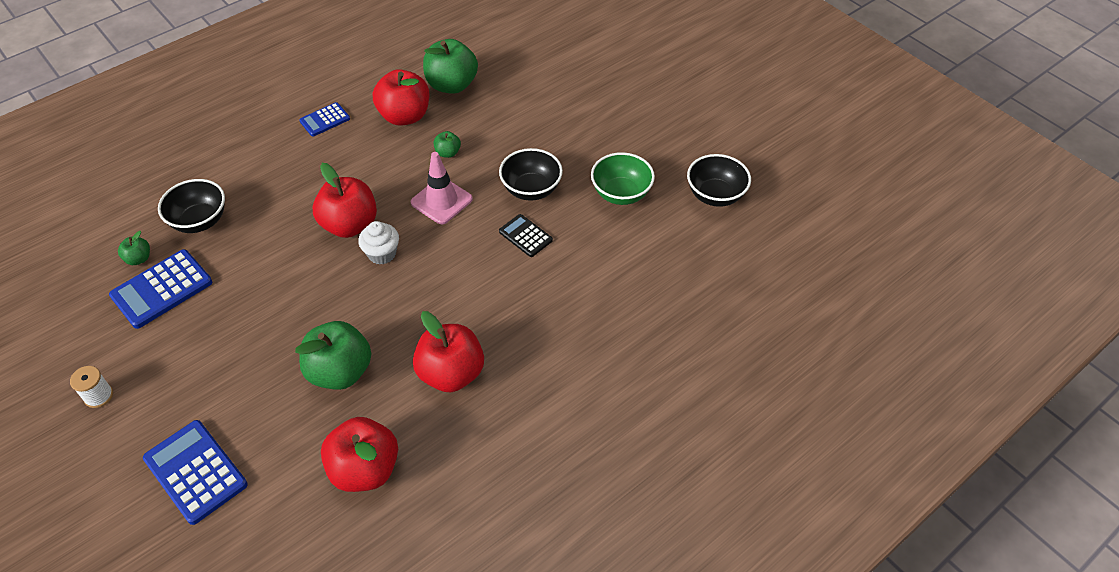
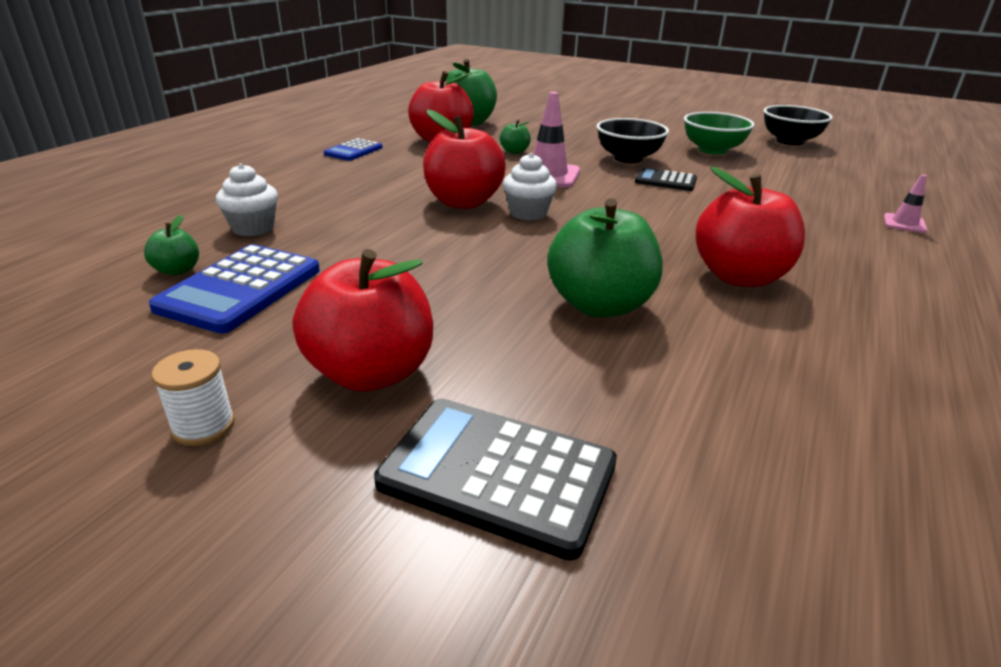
camera: 25 degrees left, 20 degrees down
(195, 472) = (497, 474): blue calculator -> black calculator
(200, 221) = (253, 228): black bowl -> white cupcake
(365, 469) = (769, 387): red apple -> red apple (371, 372)
(646, 353) = (904, 223): none -> pink traffic cone

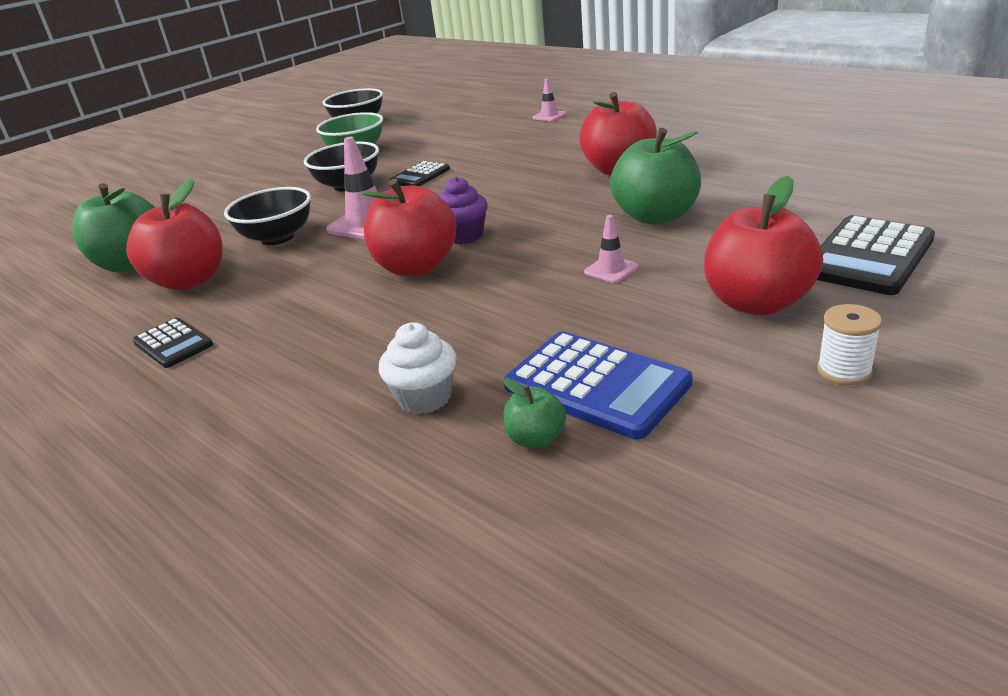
camera: 70 degrees left, 0 degrees up
(353, 151) = (173, 344): blue calculator -> black calculator
(456, 285) = (611, 270): none -> pink traffic cone
(515, 151) = (277, 237): green apple -> black bowl
(528, 213) = (464, 236): white cupcake -> purple cupcake

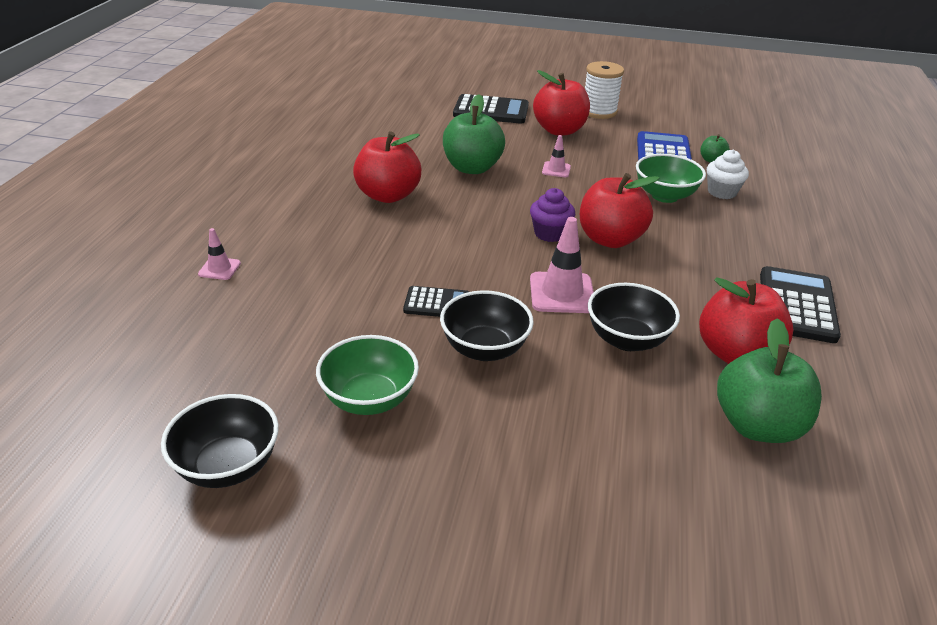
camera: 125 degrees left, 5 degrees up
(173, 344) = (796, 305): black calculator -> black calculator, size x1.70
(466, 336) = (665, 196): none -> green bowl
(844, 371) = (599, 111): white spool -> white spool, size x1.69

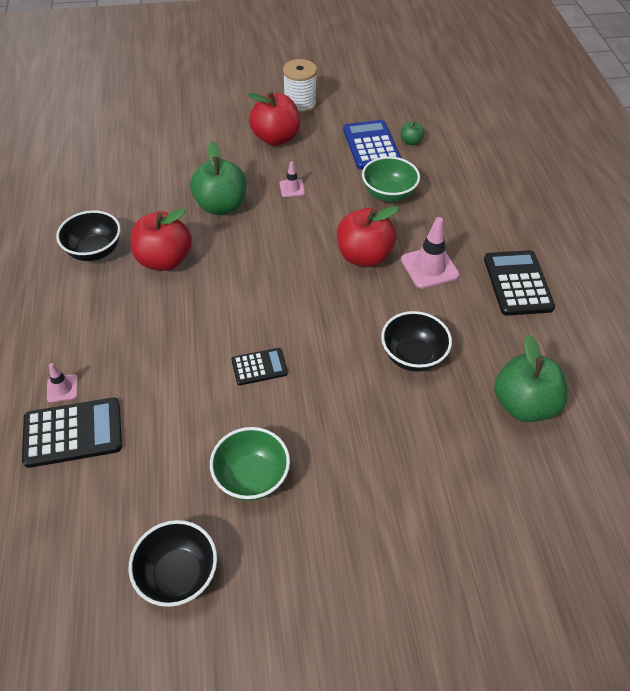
camera: 20 degrees left, 15 degrees up
(484, 349) = (315, 400): black bowl -> black bowl (94, 251)
(491, 111) = (206, 128): black calculator -> black calculator (73, 433)
(550, 233) = (315, 264): purple cupcake -> none
(562, 293) = (349, 325): pink traffic cone -> pink traffic cone (429, 267)
(722, 192) = (430, 177): white cupcake -> none
(735, 353) = (490, 344): red apple -> none

